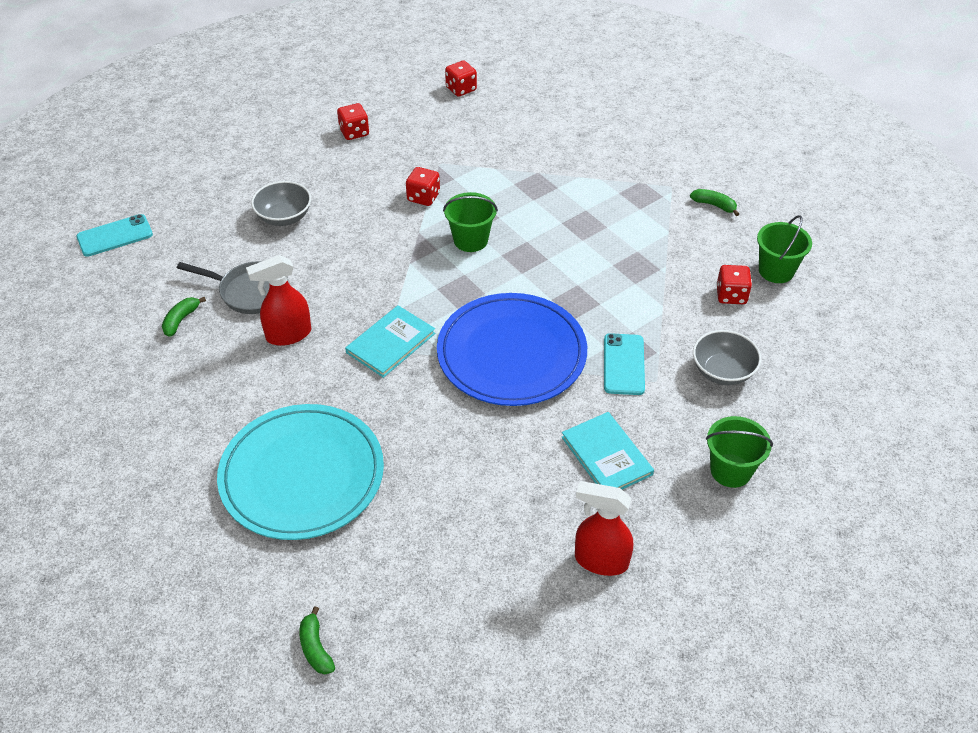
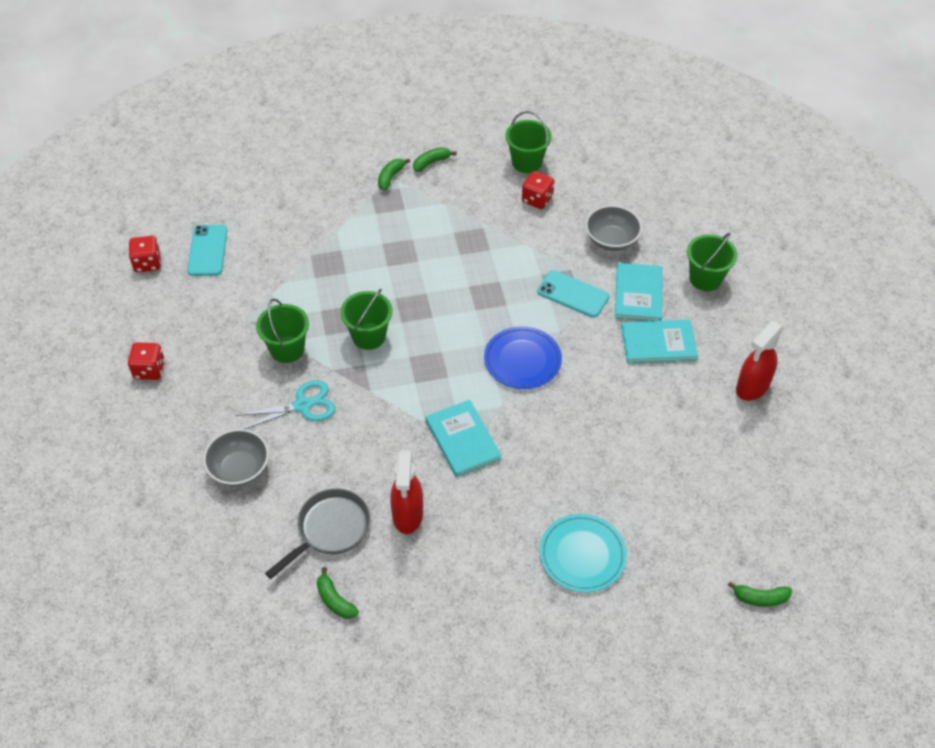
camera: 65 degrees left, 5 degrees up
(115, 236) = (165, 632): turquoise phone -> turquoise phone (208, 251)
(302, 475) = (582, 555): turquoise plate -> turquoise plate, size x0.57
(369, 228) = (302, 405): none -> turquoise scissors
(423, 197) = (287, 349): red dice -> green bucket
(511, 354) = (522, 360): blue plate -> blue plate, size x0.57
(663, 418) = (638, 294): none -> turquoise book
(671, 186) = (390, 177): none -> green banana

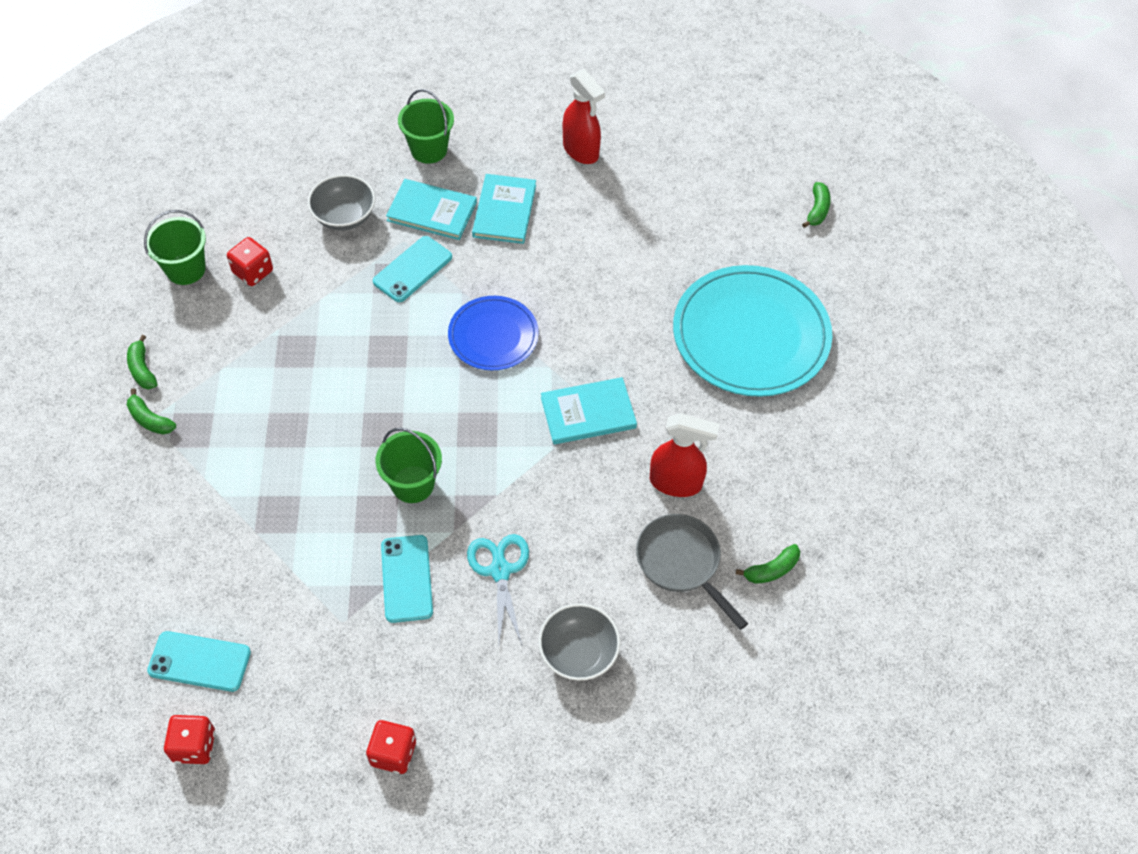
camera: 80 degrees left, 5 degrees up
(287, 349) = (407, 578): green bucket -> turquoise phone
(582, 555) = (751, 335): turquoise plate -> turquoise plate, size x1.76

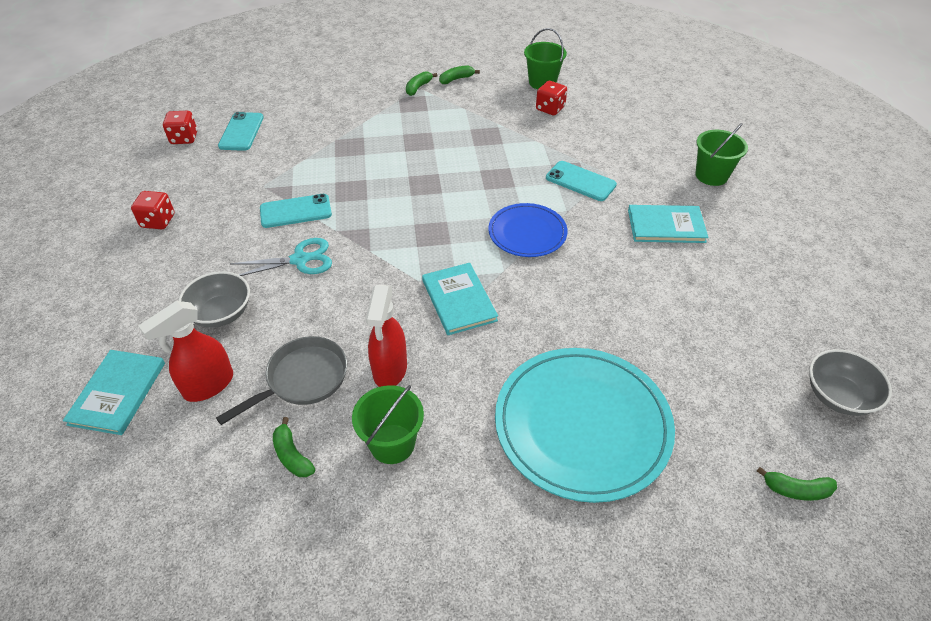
camera: 85 degrees right, 10 degrees down
(344, 216) = (619, 141): grey bowl -> grey bowl (838, 396)
(413, 484) = (377, 205): green bucket -> green bucket (392, 444)
(432, 211) = (645, 184): turquoise book -> turquoise book (118, 393)
(581, 151) = (766, 270): red spray bottle -> red spray bottle (208, 385)

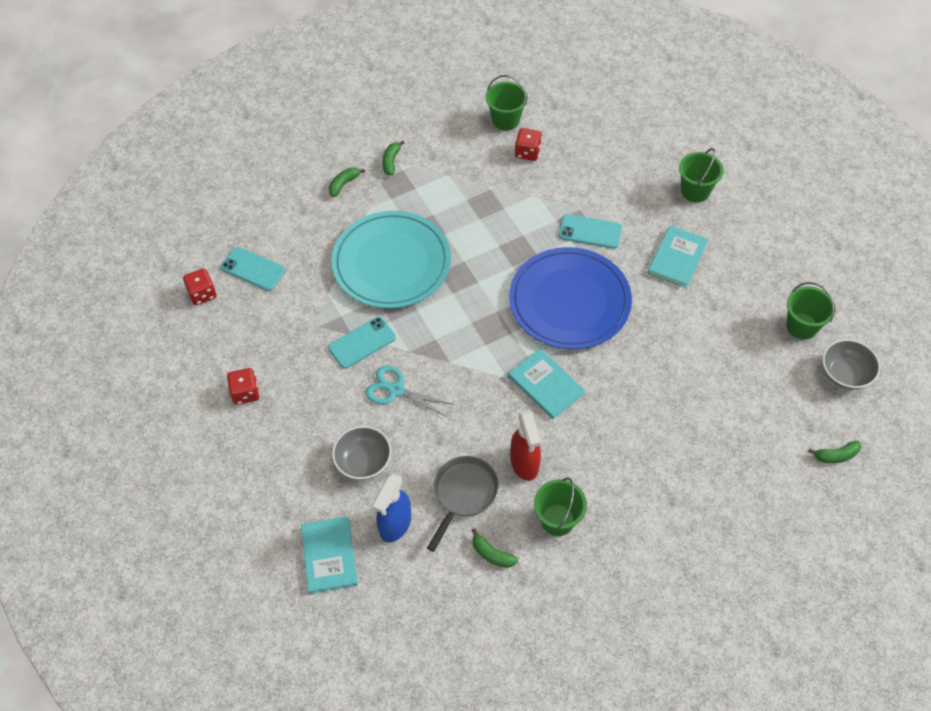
camera: 20 degrees left, 10 degrees up
(208, 385) = (395, 524): red spray bottle -> blue spray bottle
(241, 132) = (253, 269): turquoise phone -> turquoise phone turned 45 degrees counterclockwise
(300, 260) = (396, 390): turquoise scissors -> turquoise scissors turned 120 degrees counterclockwise
(456, 79) = (422, 139): green banana -> green banana (344, 184)
(527, 233) = (569, 301): blue plate -> blue plate, size x1.76
(582, 425) = (682, 458): turquoise plate -> turquoise plate (391, 263)
(666, 226) = (677, 258): turquoise book -> turquoise book turned 45 degrees counterclockwise
(794, 329) = (801, 326): none -> green bucket

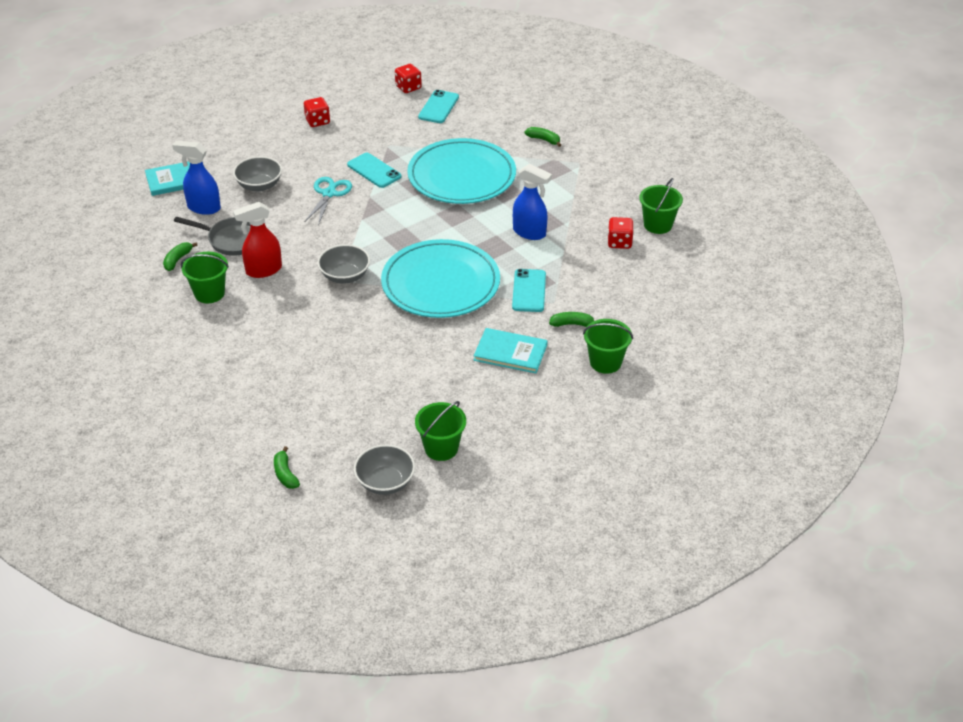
camera: 80 degrees right, 15 degrees down
(391, 161) = (579, 162): green banana -> green banana (572, 324)
(500, 218) = (529, 232): none -> blue spray bottle
(546, 385) = (345, 276): turquoise book -> grey bowl
(569, 301) = (440, 283): blue plate -> turquoise plate

